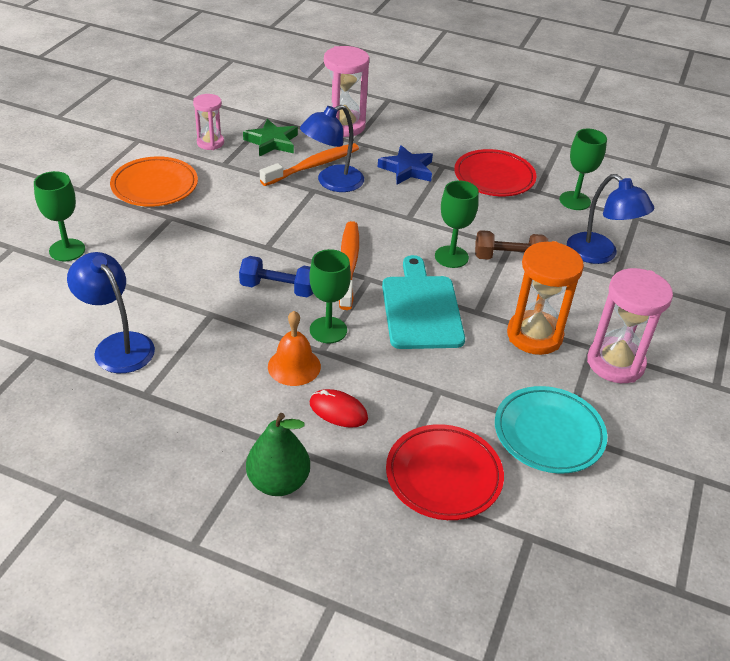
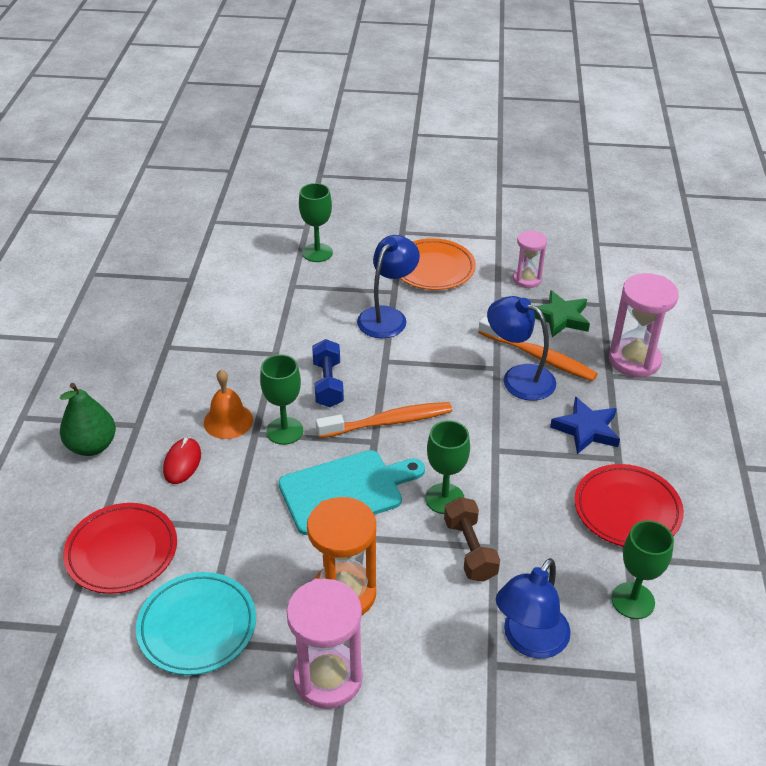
camera: 75 degrees right, 0 degrees up
(117, 345) = (216, 315): blue lamp -> blue lamp (387, 316)

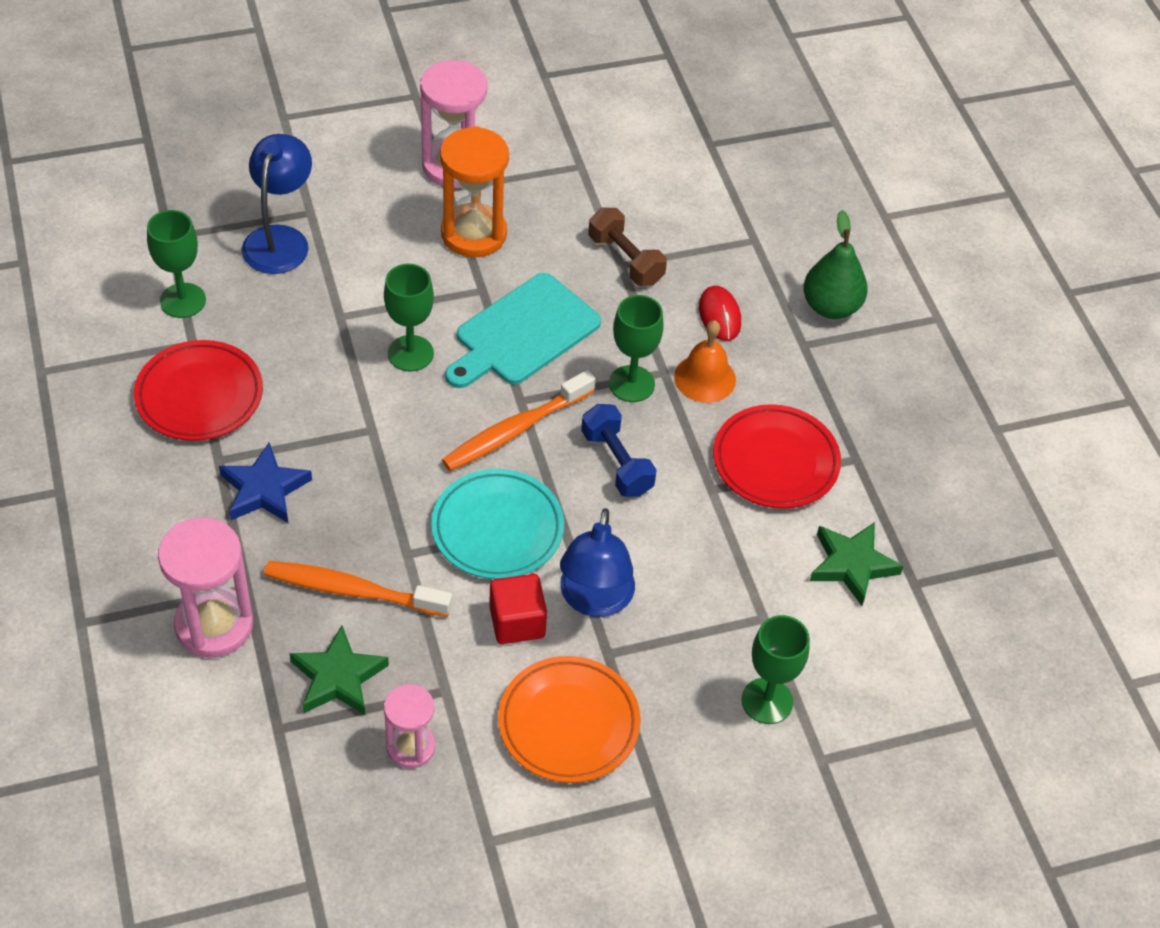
camera: 155 degrees right, 10 degrees up
(122, 552) = (710, 215): red plate -> red plate (775, 461)
(197, 627) = (593, 174): turquoise plate -> turquoise plate (497, 529)
(219, 296) = (852, 565): none -> green star
(440, 317) = (517, 622): none -> red cube
(470, 550) = (364, 306): brown dumbbell -> brown dumbbell (625, 260)
(519, 378) = (371, 545): blue lamp -> none

